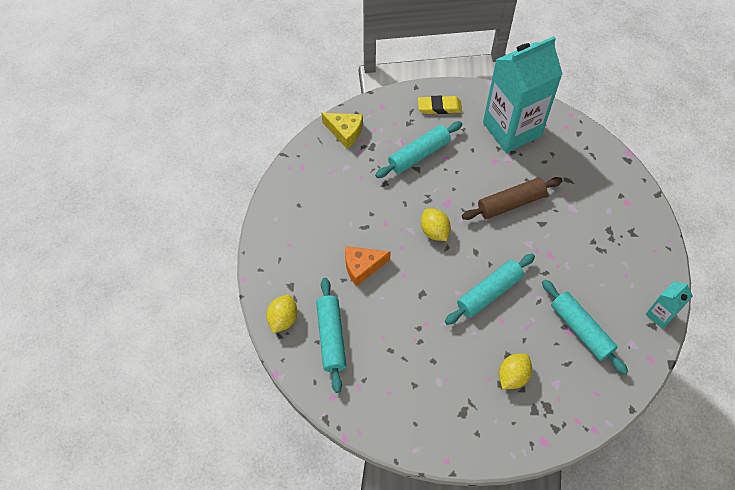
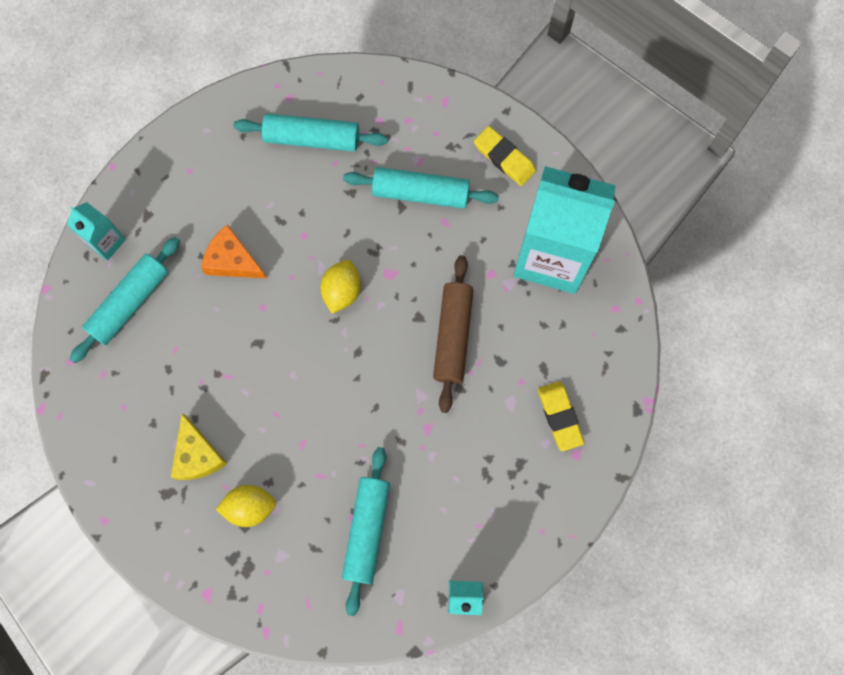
camera: 45 degrees right, 15 degrees up
(283, 319) = (106, 242): yellow lemon -> turquoise carton
(345, 132) = (374, 96): yellow cheese -> yellow cheese (197, 455)
(489, 293) = (322, 406): turquoise rolling pin -> turquoise rolling pin (312, 138)
(510, 203) = (453, 336): brown rolling pin -> brown rolling pin turned 75 degrees clockwise
(600, 193) = (560, 416): none -> yellow eraser

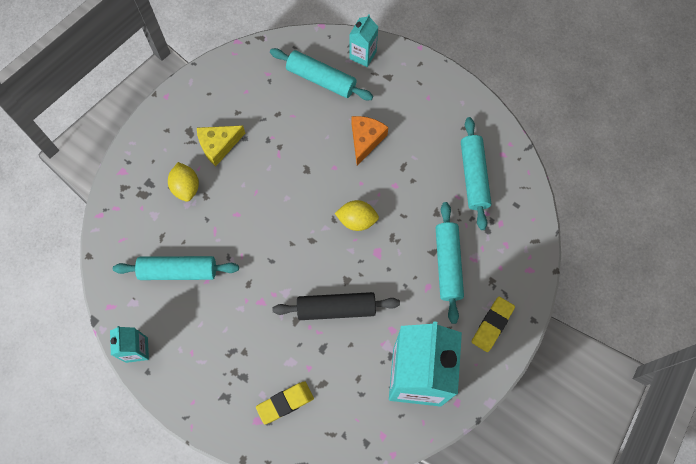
camera: 80 degrees right, 5 degrees down
(453, 336) = (336, 308): brown rolling pin -> black rolling pin

